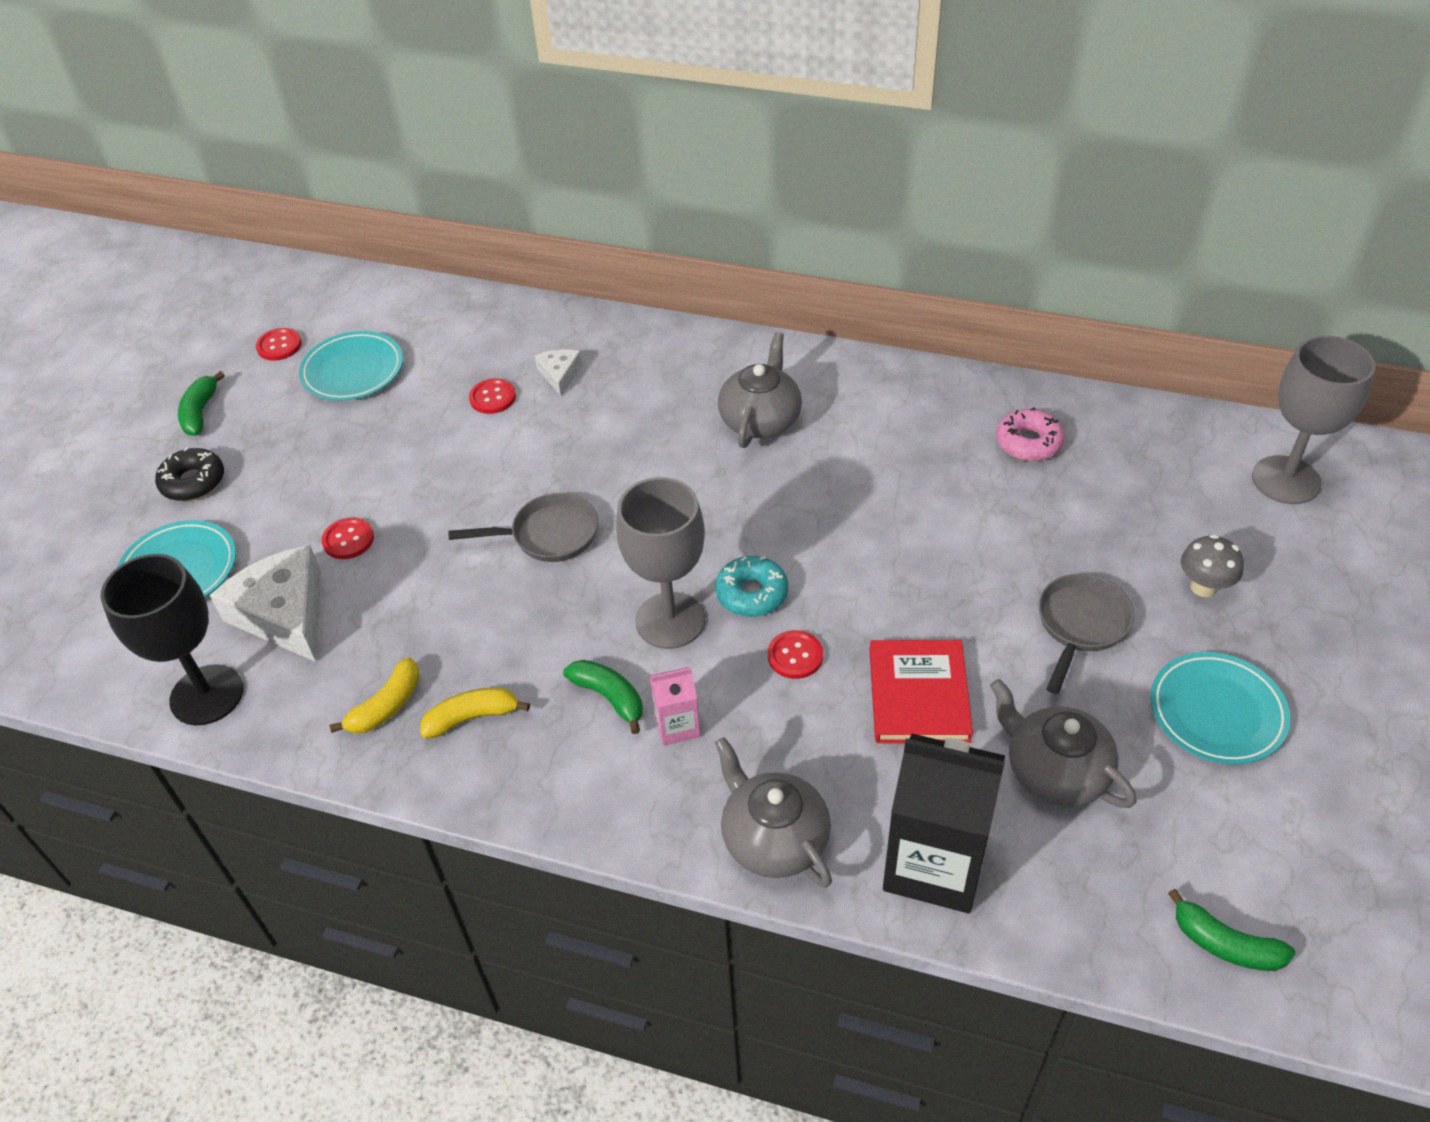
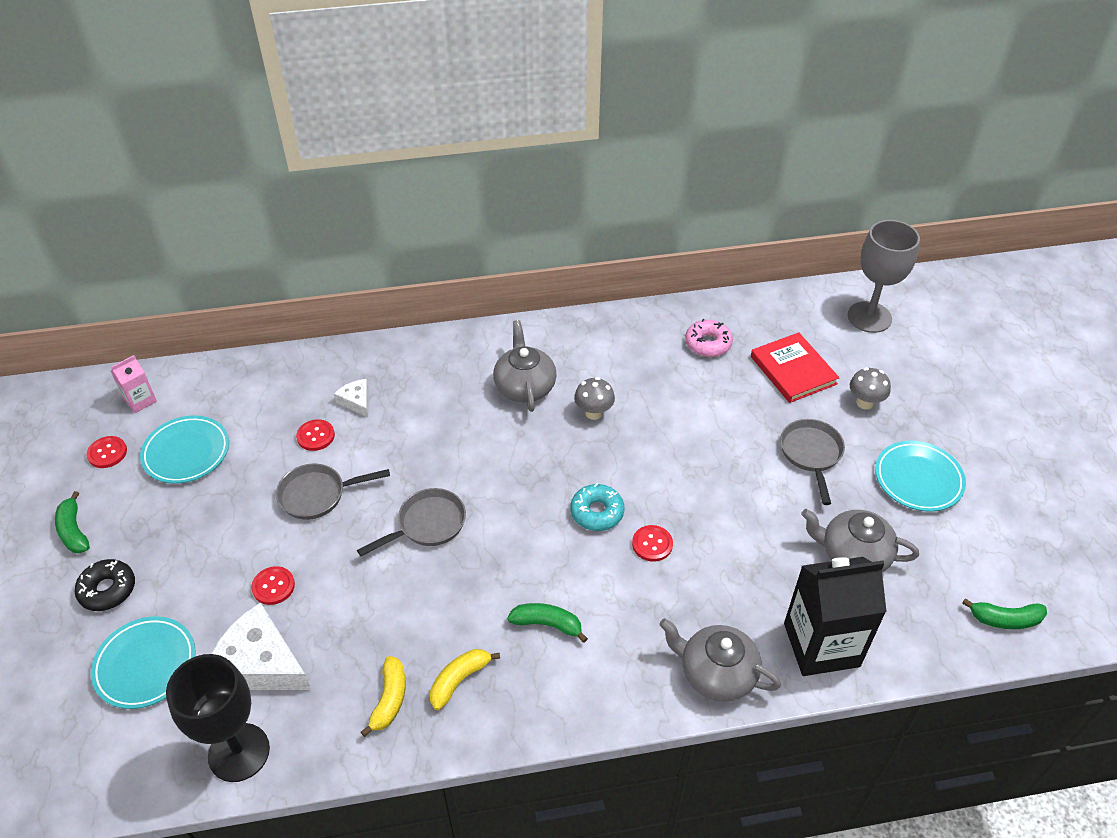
camera: 30 degrees left, 0 degrees up
(454, 461) = (317, 495): none -> grey pan
(670, 620) = (554, 553): grey goblet -> none
(677, 726) = (606, 624): pink carton -> pink carton (140, 400)
(824, 477) = (594, 413): none -> grey mushroom
(919, 695) = (745, 539): red book -> red book (793, 370)

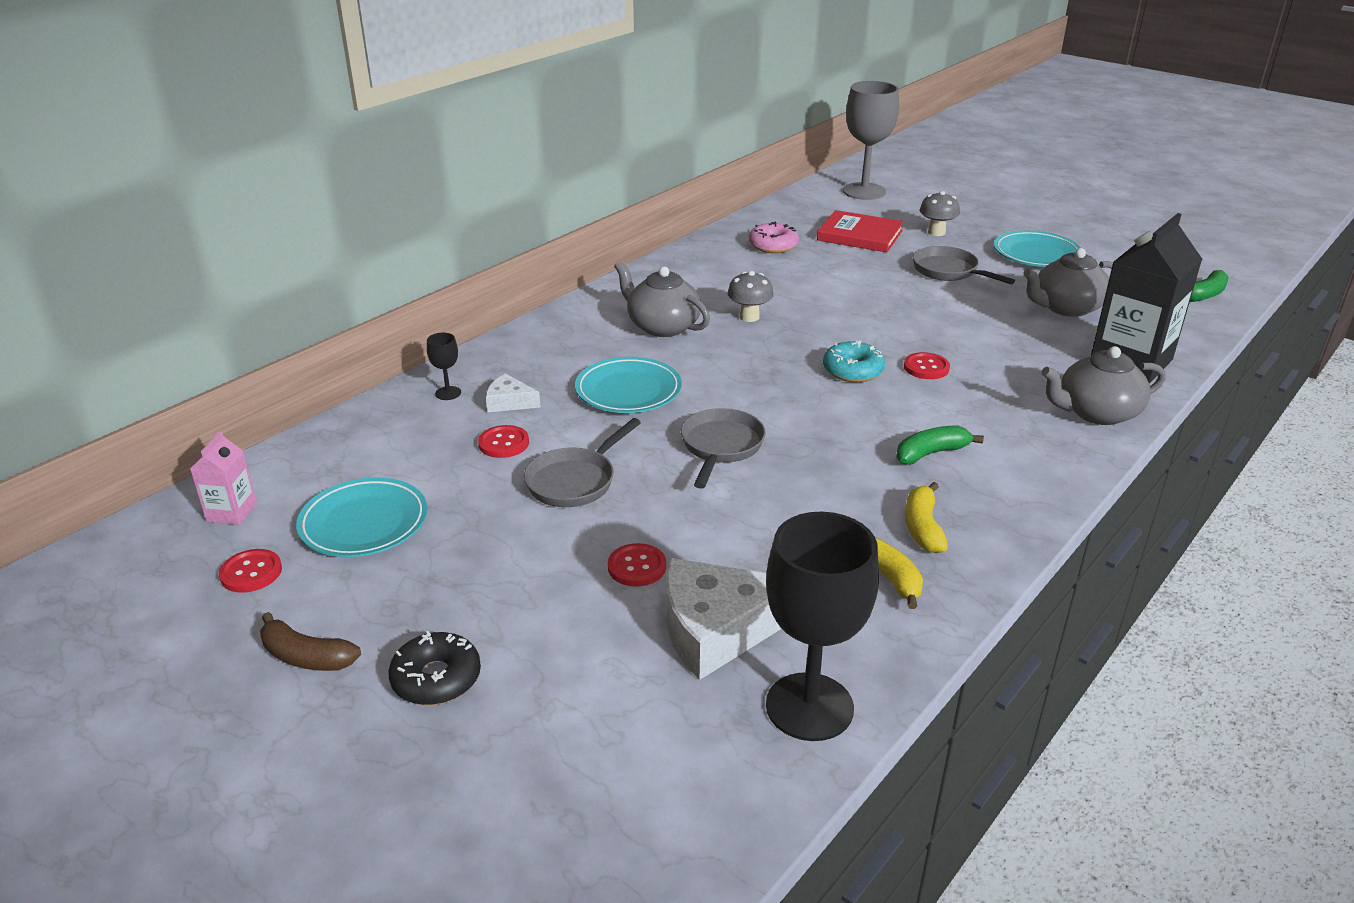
camera: 40 degrees left, 15 degrees down
(74, 531) = (306, 657): green banana -> brown banana
(145, 665) = (588, 709): turquoise plate -> turquoise plate (628, 391)
(333, 371) = (448, 393): none -> black goblet

